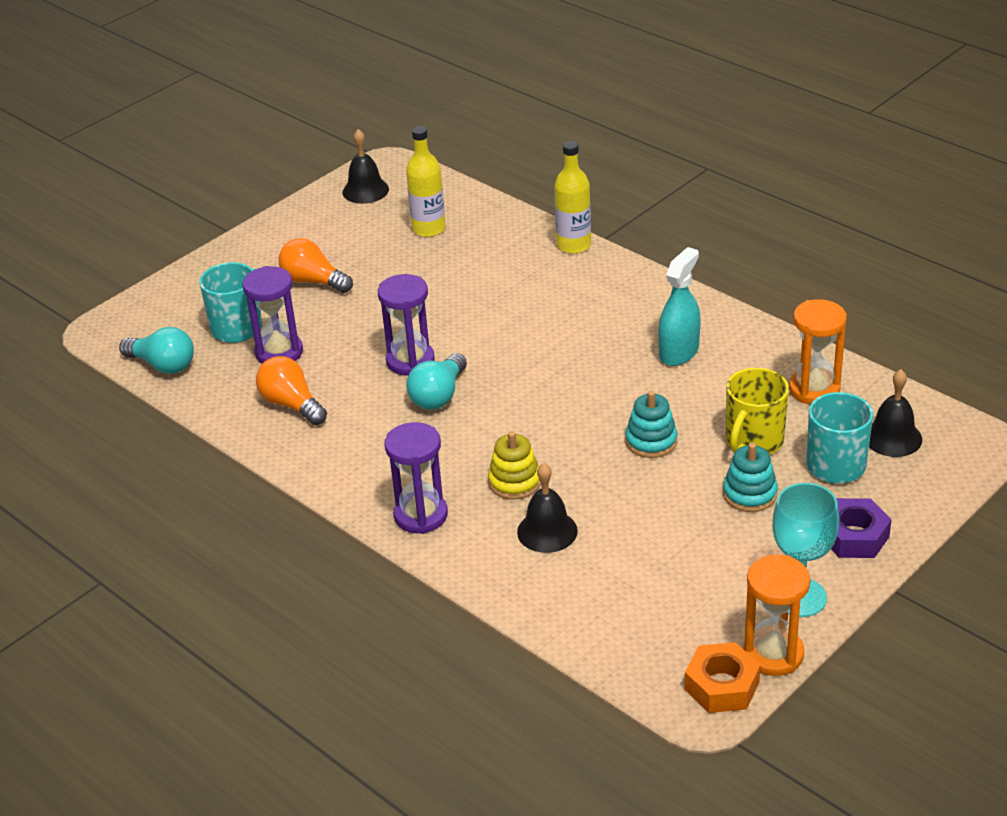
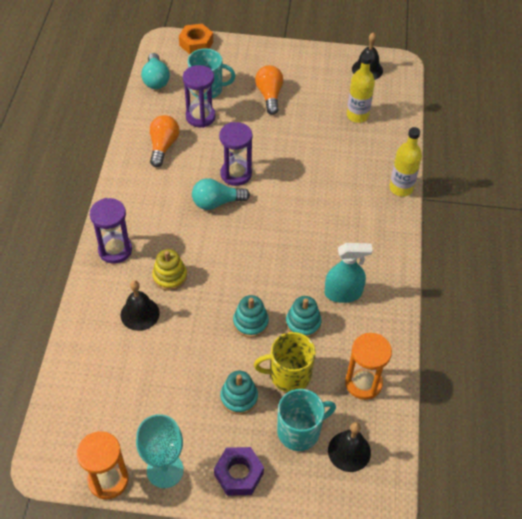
camera: 50 degrees right, 15 degrees up
(691, 400) = (303, 323): none -> turquoise stacking toy
(722, 686) = (67, 466): orange nut -> orange nut (196, 43)

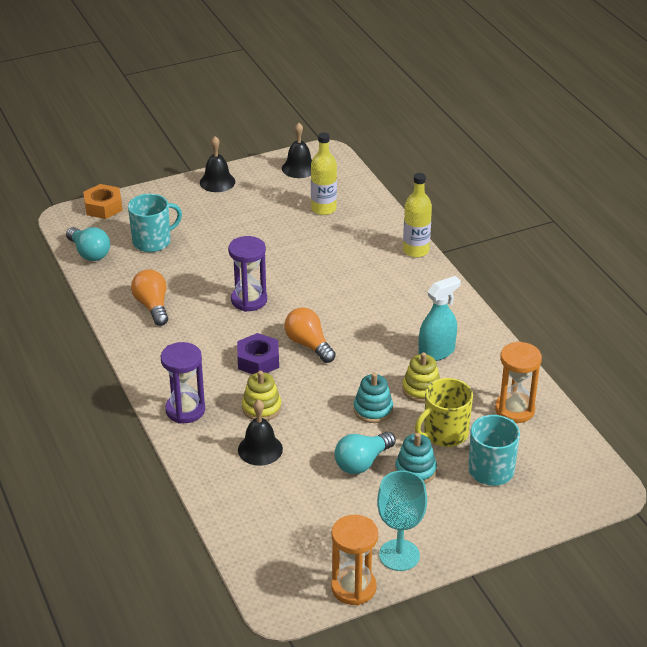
camera: 30 degrees left, 15 degrees down
(200, 117) = (168, 267): purple hourglass -> none
(216, 202) = (251, 330): turquoise light bulb -> turquoise light bulb (362, 462)
(239, 474) = (468, 526): purple nut -> purple nut (258, 360)
(269, 95) = (222, 224): orange light bulb -> orange light bulb (308, 344)
(303, 323) = (421, 389): turquoise stacking toy -> yellow stacking toy
(349, 451) = (547, 464): black bell -> black bell (217, 182)

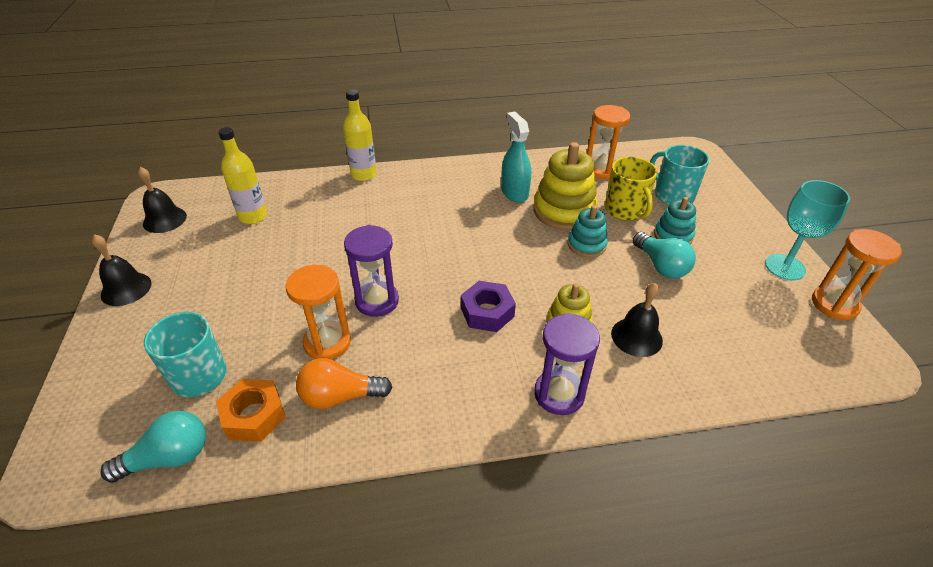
camera: 75 degrees left, 5 degrees up
(103, 207) = (68, 422): orange nut -> orange nut (254, 415)
(198, 287) = (327, 343): none -> orange hourglass
(308, 344) = (474, 269): orange light bulb -> none
(421, 389) = (564, 211): yellow stacking toy -> yellow stacking toy, size x1.71

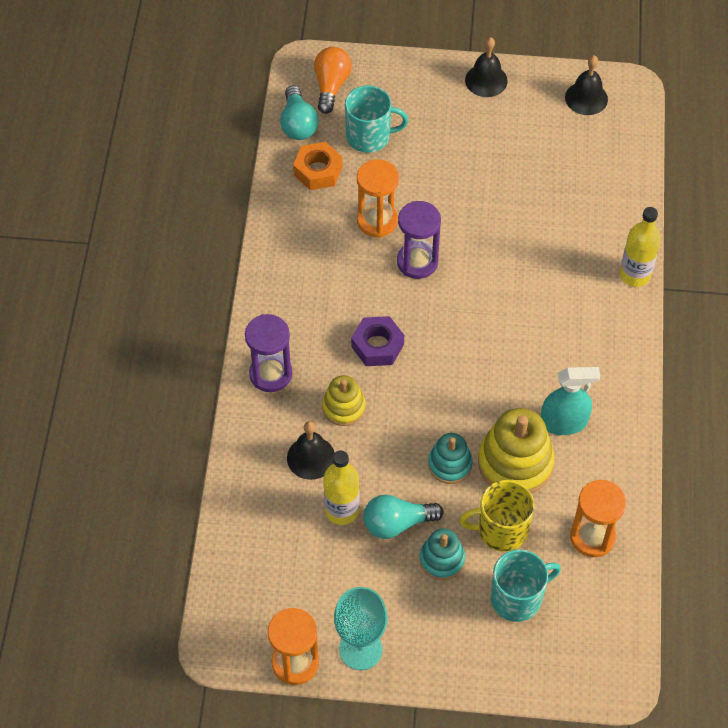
camera: 105 degrees right, 15 degrees up
(253, 216) = (574, 170): yellow bottle -> yellow bottle (342, 510)
(340, 396) = (318, 225): orange light bulb -> orange light bulb (331, 86)

